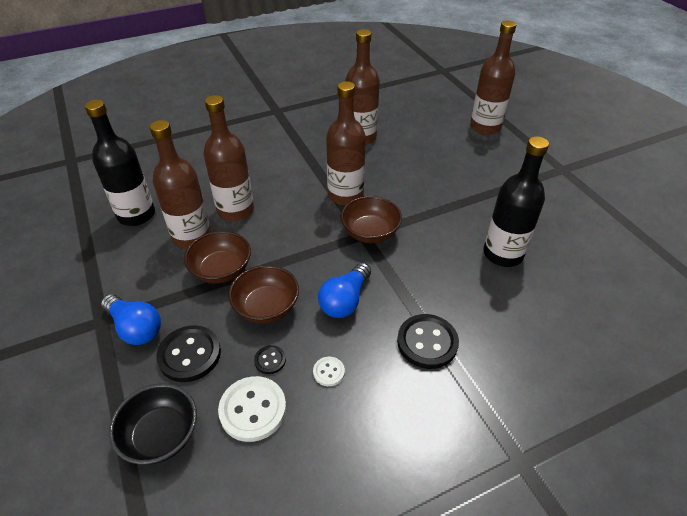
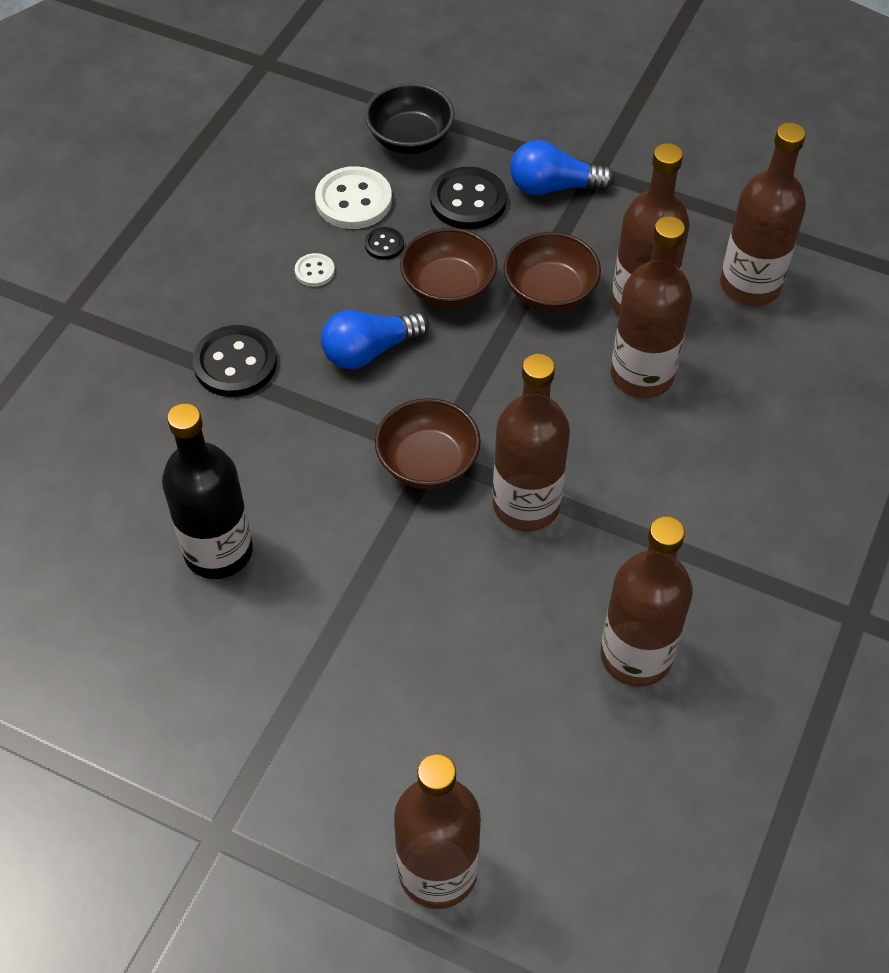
camera: 140 degrees right, 10 degrees up
(136, 215) = (750, 285): black bottle -> brown bottle
(345, 300) = (369, 351): blue light bulb -> blue light bulb turned 105 degrees counterclockwise

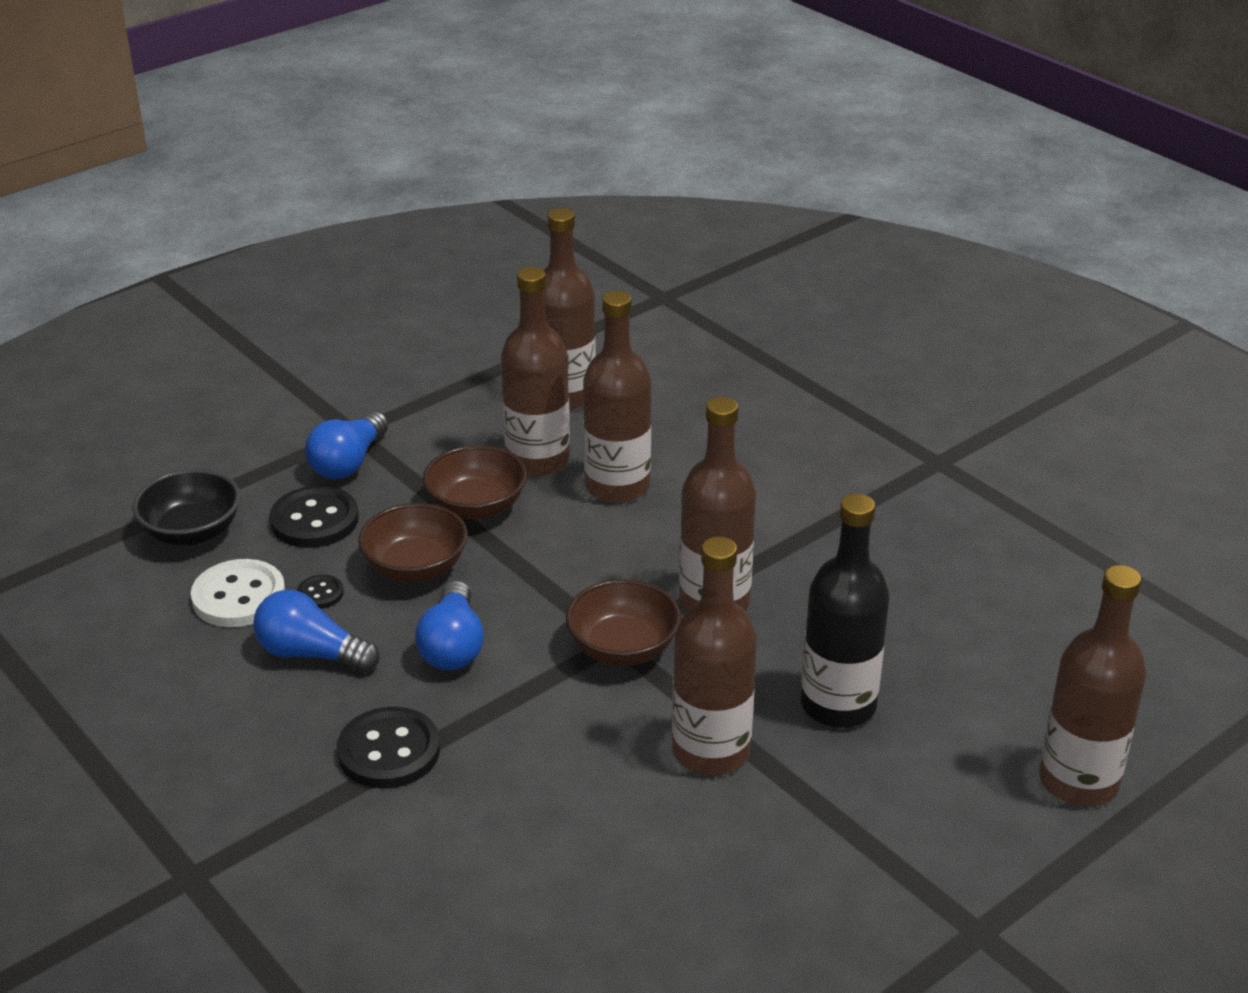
camera: 65 degrees left, 20 degrees down
(218, 551) = (633, 834): black bottle -> black bottle (838, 705)
(314, 271) = (311, 654): white button -> blue light bulb
(636, 656) = (913, 589): brown bottle -> brown bottle (711, 751)

